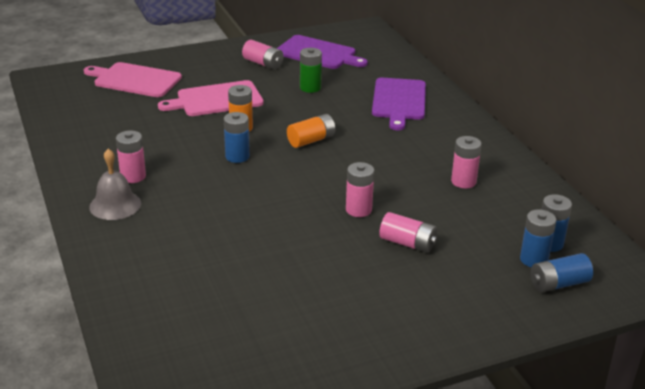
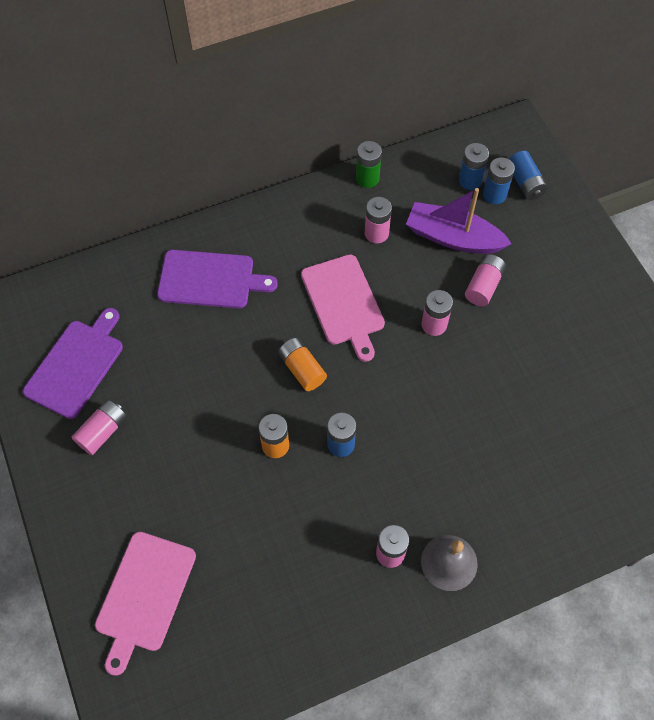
camera: 90 degrees left, 30 degrees up
(216, 99) = (204, 481): pink cutting board -> pink cutting board (343, 303)
(310, 88) = (174, 373): green battery -> green battery (367, 178)
(467, 227) = (453, 238): none -> purple boat

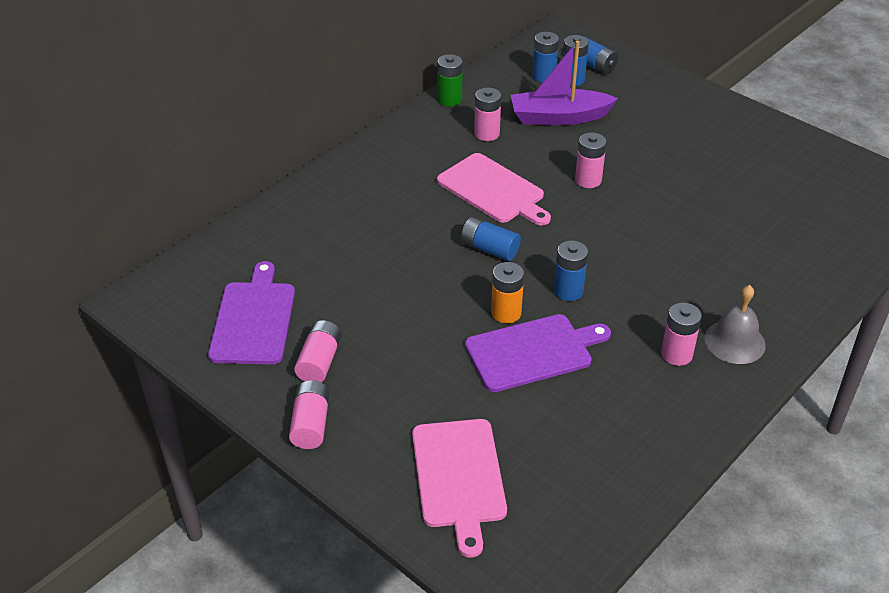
camera: 25 degrees left, 20 degrees down
(210, 280) = (349, 212): purple cutting board -> purple cutting board (533, 352)
(302, 369) = (489, 249): orange battery -> blue battery
(483, 286) = (611, 141): pink battery -> pink battery (310, 424)

